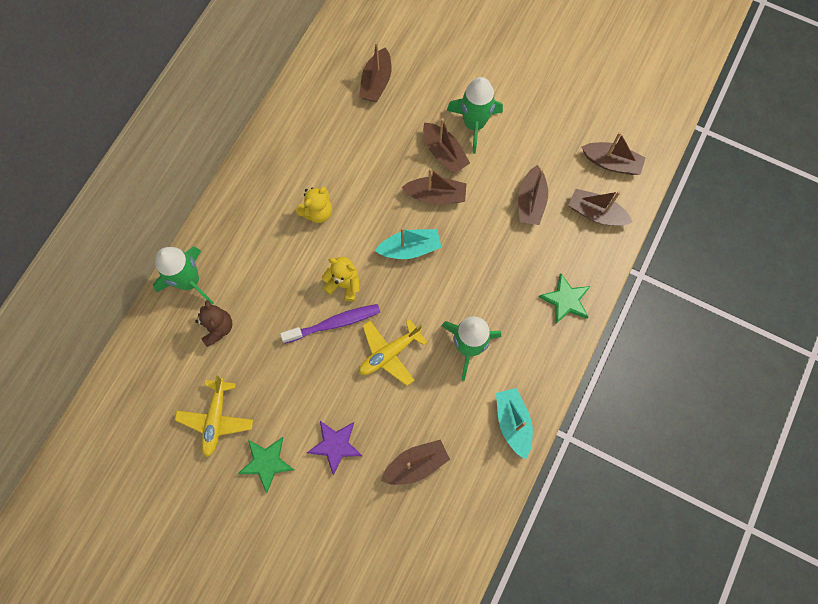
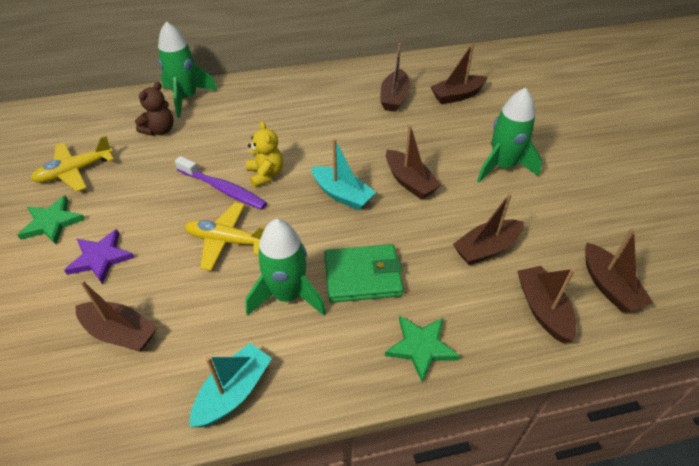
camera: 50 degrees right, 25 degrees down
(317, 212) = (313, 126): yellow teddy bear -> none
(444, 153) = (453, 164): brown boat -> brown boat (394, 98)
(490, 291) = (362, 276): none -> green wallet

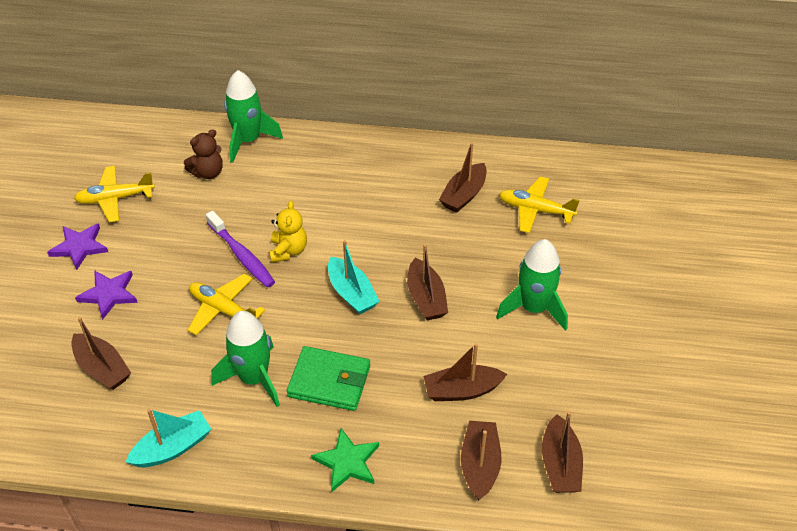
camera: 20 degrees right, 0 degrees up
(52, 222) = (79, 247): green star -> purple star
(457, 95) = (535, 210): brown boat -> yellow plane

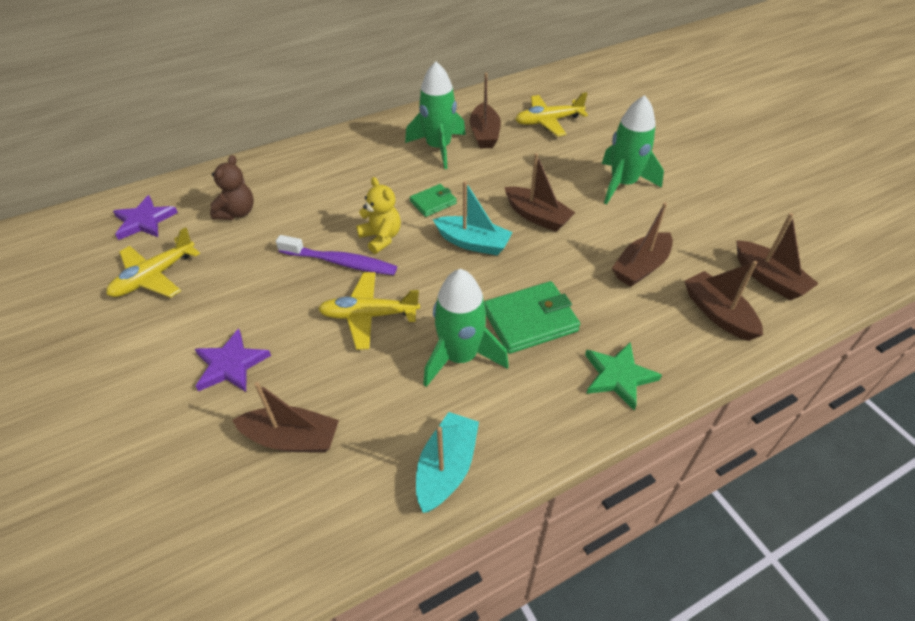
camera: 35 degrees left, 0 degrees up
(79, 247) = (152, 338): purple star -> purple star (144, 221)
(248, 140) = (253, 172): green rocket -> green rocket (438, 148)
(356, 240) = (433, 202): none -> green wallet

